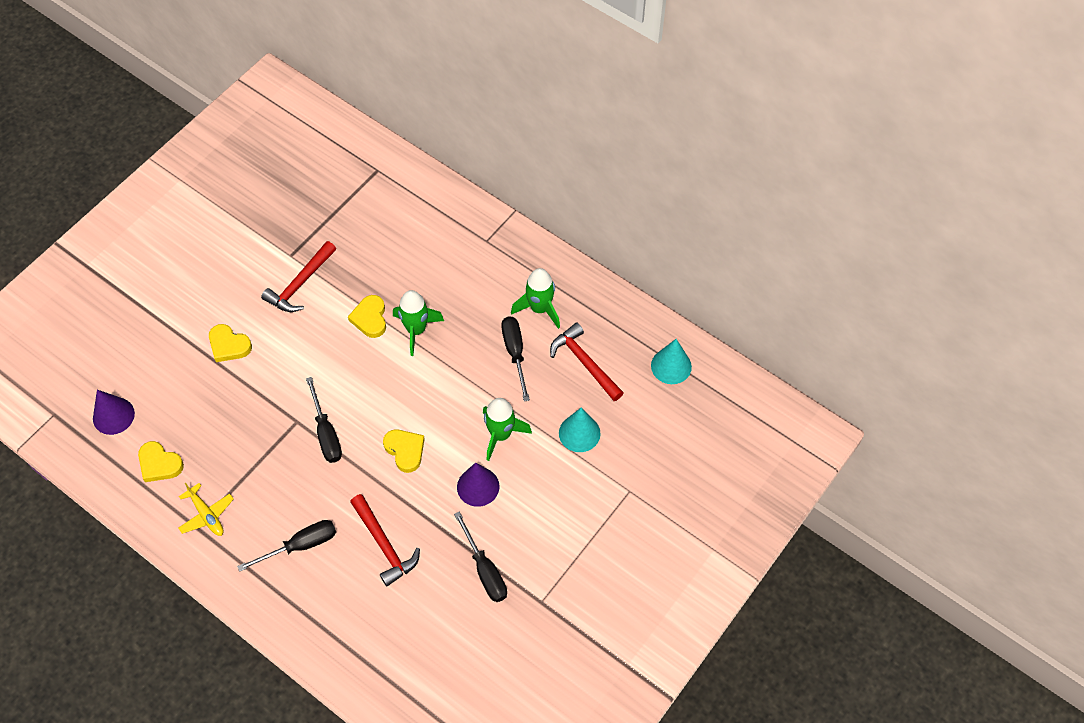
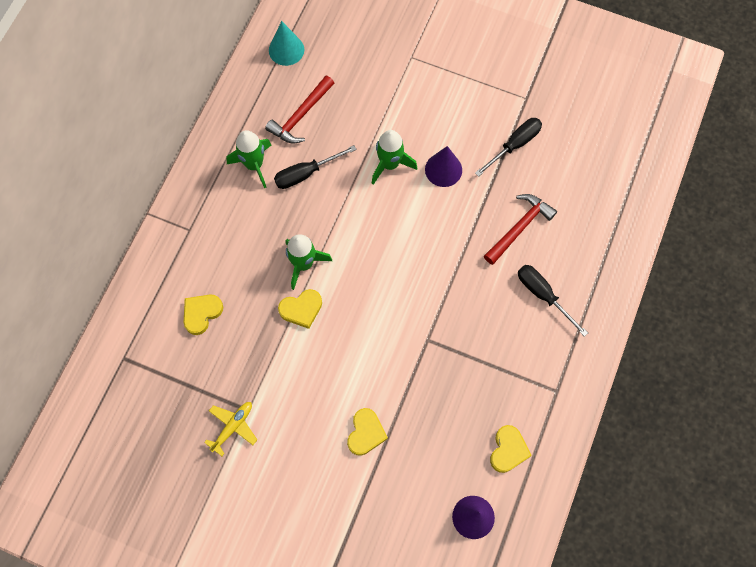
camera: 105 degrees left, 10 degrees up
(207, 515) = (542, 386): yellow plane -> yellow plane (233, 427)
(300, 284) = (279, 388): red hammer -> none
(326, 433) = (431, 309): black screwdriver -> none
(405, 450) = (428, 237): yellow heart -> yellow heart (201, 313)
(579, 433) = (370, 104): turquoise cone -> none

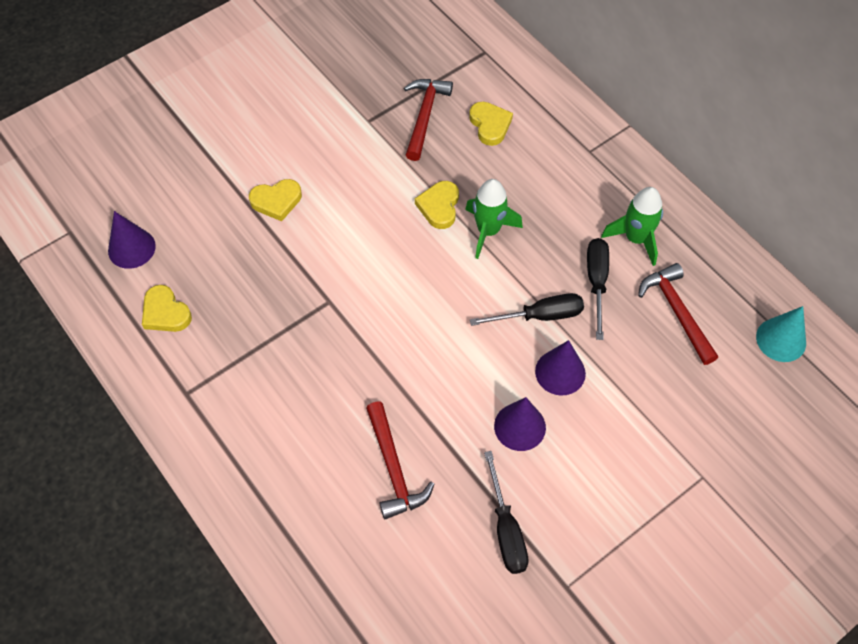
camera: 120 degrees right, 10 degrees down
(219, 368) = (424, 116): none -> red hammer
(233, 427) = (361, 103): yellow plane -> none
(366, 433) = (276, 201): yellow heart -> yellow heart turned 60 degrees counterclockwise
(390, 164) = (560, 372): green rocket -> purple cone
(543, 295) = (297, 444): black screwdriver -> black screwdriver (540, 316)

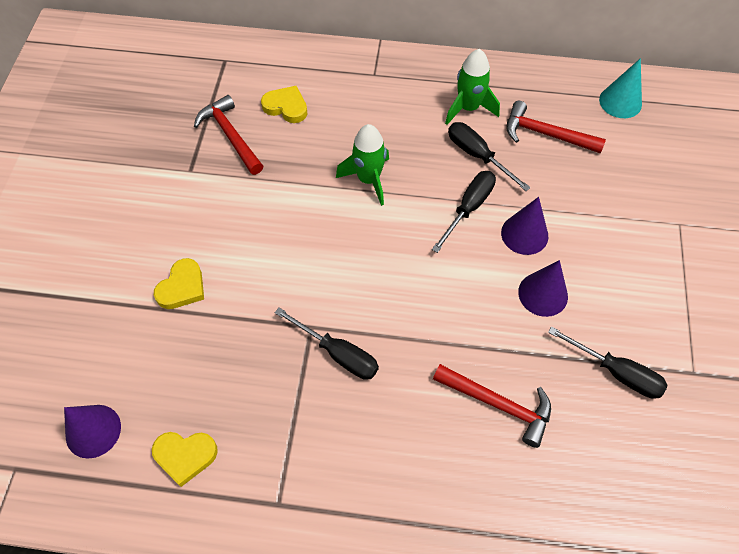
camera: 45 degrees left, 0 degrees up
(326, 335) = (338, 353): none -> black screwdriver
(439, 206) = (314, 190): yellow heart -> none

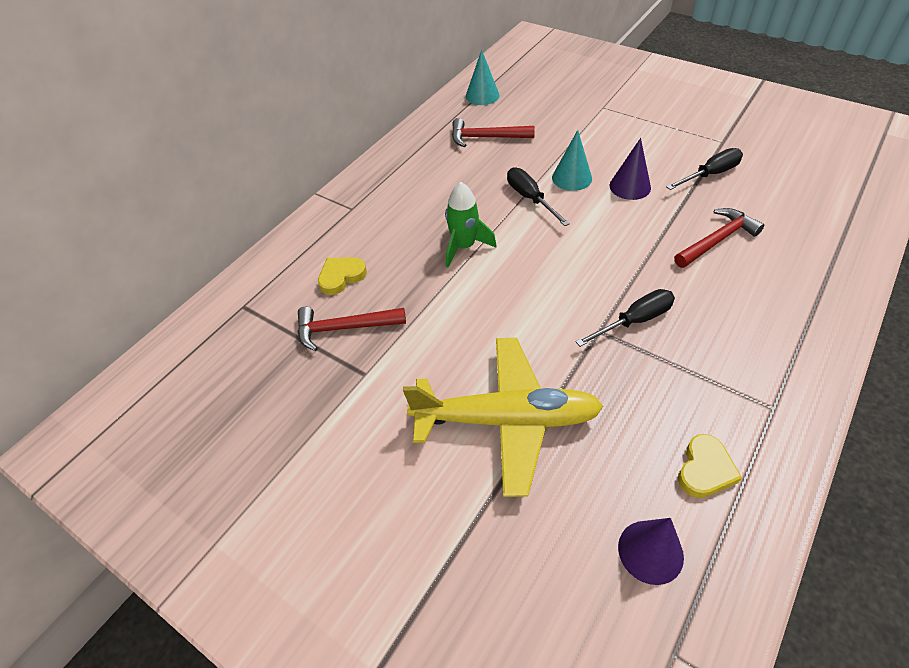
camera: 60 degrees left, 10 degrees down
(182, 287) = (507, 420): yellow heart -> yellow plane
(468, 108) = (431, 167): green rocket -> none
(477, 156) = (482, 177): black screwdriver -> none
(524, 234) = (572, 178): purple cone -> turquoise cone
(545, 134) = (486, 138): red hammer -> red hammer turned 45 degrees clockwise

